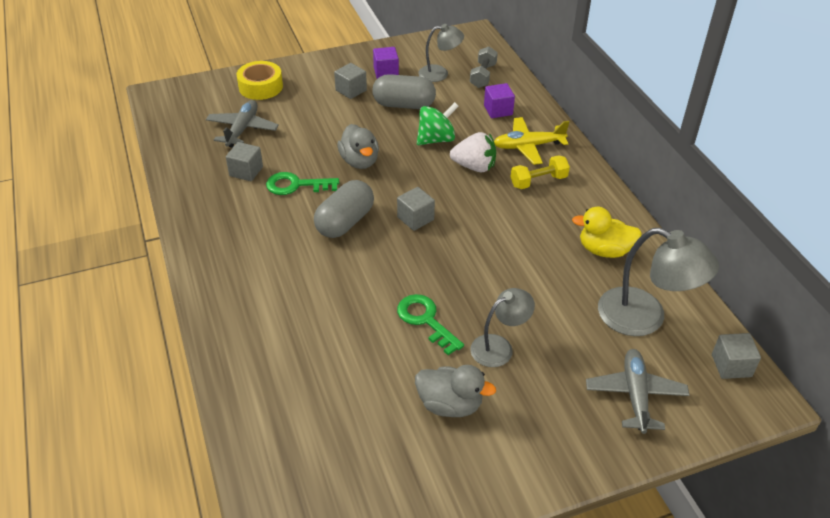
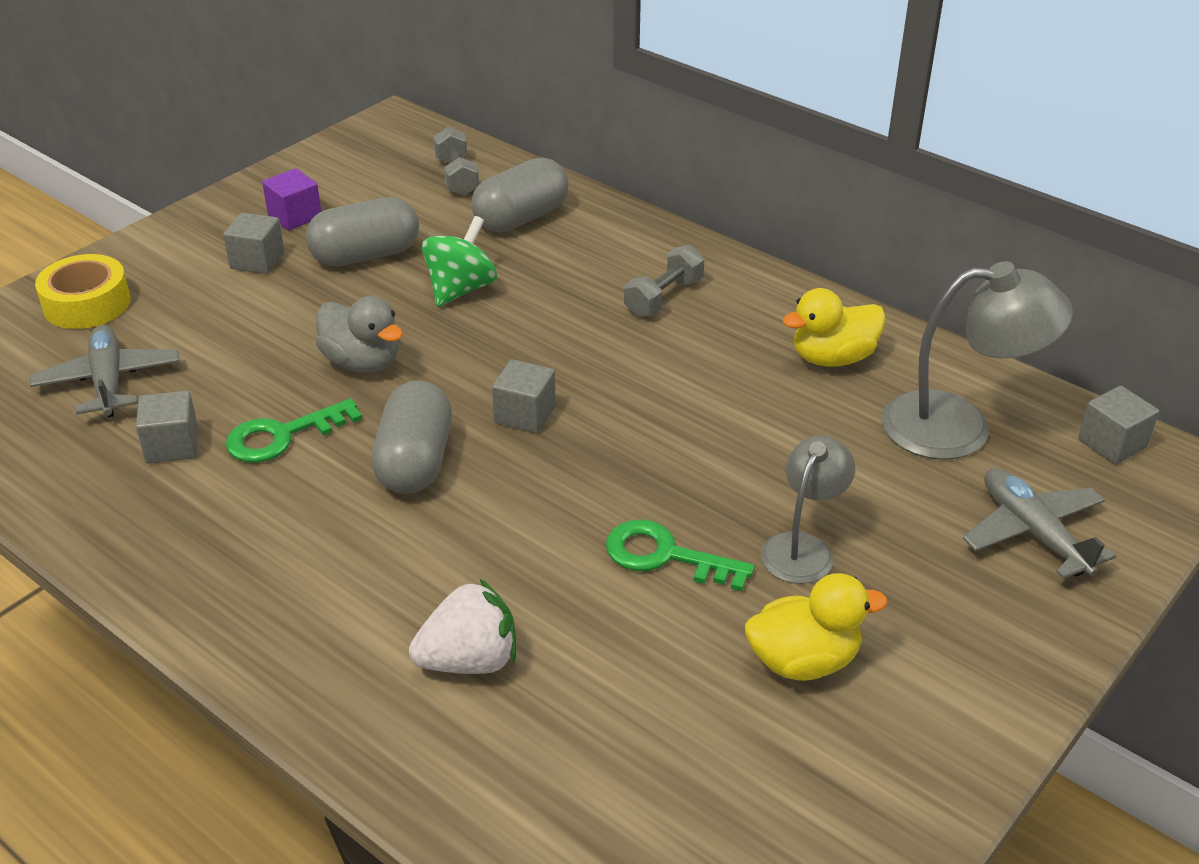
camera: 30 degrees left, 5 degrees down
(440, 73) = (386, 192): grey lamp -> none
(450, 405) = (803, 661): grey duck -> yellow duck
(474, 167) = (552, 309): white strawberry -> white strawberry (469, 661)
(498, 110) = (521, 218): purple cube -> grey capsule
(528, 146) = (608, 254): yellow plane -> none
(538, 181) = (664, 297): yellow dumbbell -> grey dumbbell

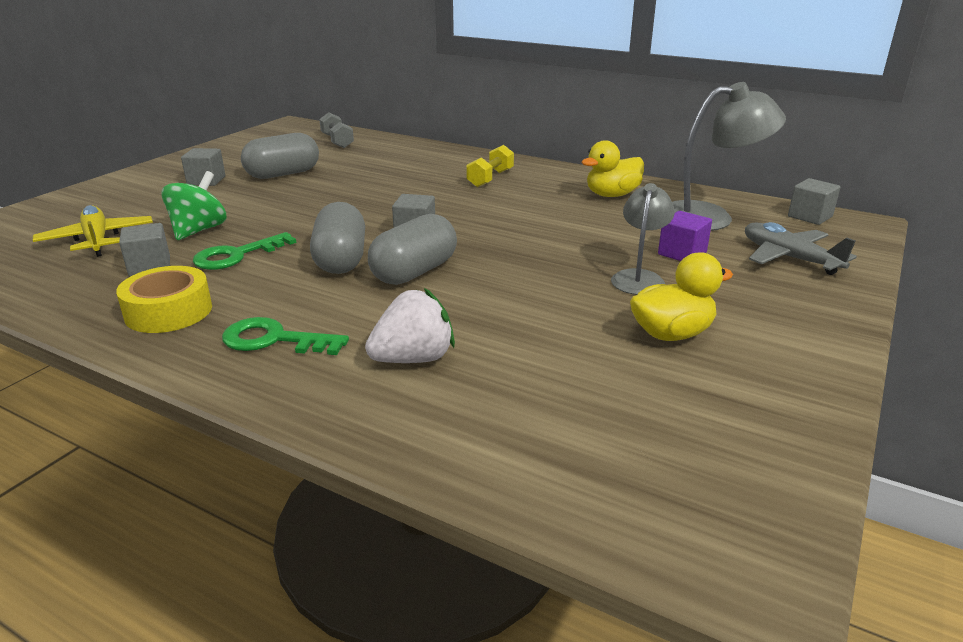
camera: 10 degrees left, 10 degrees down
(87, 304) = (80, 206): yellow tape -> yellow tape (169, 311)
(108, 381) = (97, 240): grey plane -> yellow plane
(295, 216) = (230, 162): purple cube -> purple cube (682, 253)
(362, 362) = (290, 218): grey duck -> none
(460, 289) = (352, 183): green spinning top -> green spinning top (199, 230)
(521, 218) = (384, 154): grey capsule -> grey capsule (414, 272)
(664, 297) = (490, 178): grey dumbbell -> yellow dumbbell
(666, 556) = (543, 290): green key -> green key (275, 340)

